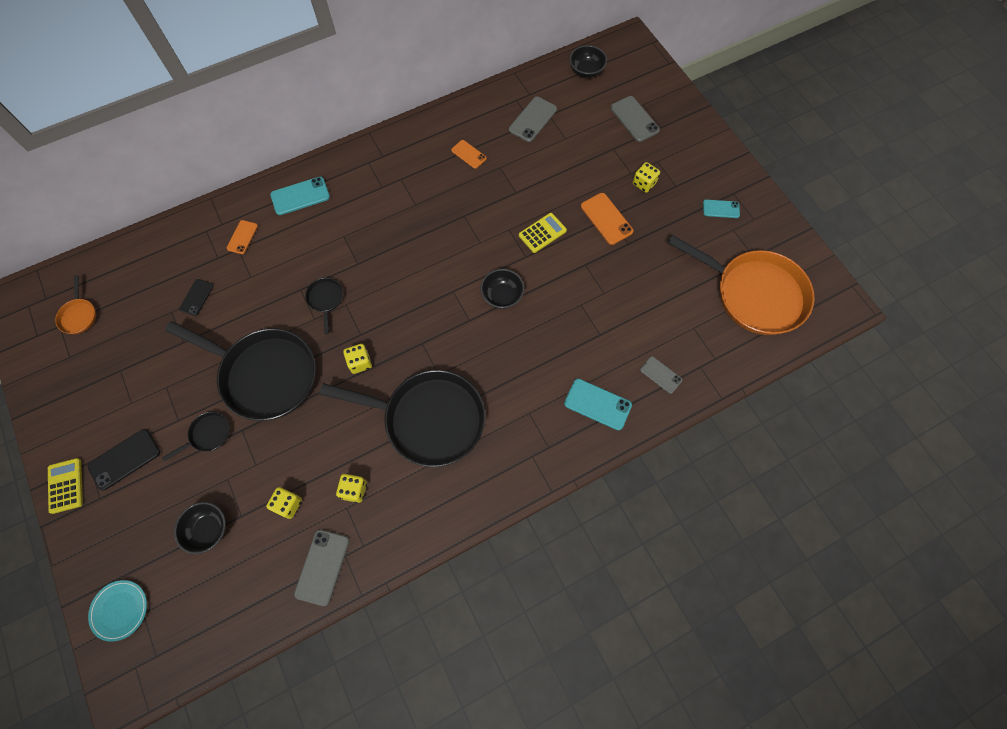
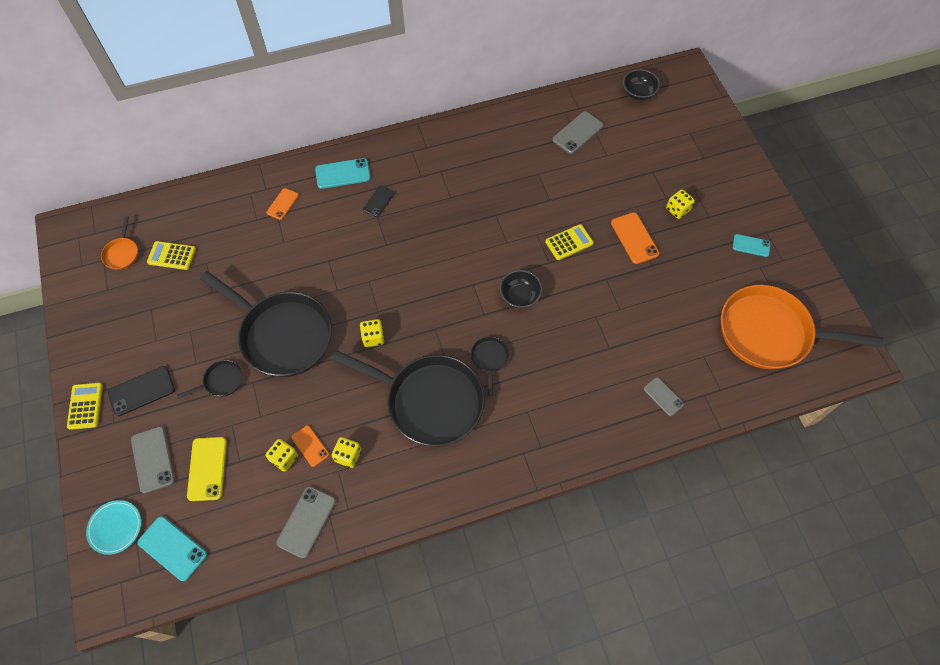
camera: 10 degrees right, 5 degrees down
(133, 310) = (172, 256): none -> yellow calculator
(196, 297) = (231, 253): black phone -> black phone (379, 201)
(208, 529) = (207, 468): black bowl -> yellow phone
(325, 300) = (350, 274): black pan -> black pan (489, 359)
(468, 154) = (509, 157): orange phone -> orange phone (310, 446)
(597, 404) = (596, 414): turquoise phone -> turquoise phone (172, 548)
(634, 119) = (678, 146): grey phone -> grey phone (153, 459)
(754, 294) = (770, 333): orange pan -> orange pan turned 150 degrees clockwise

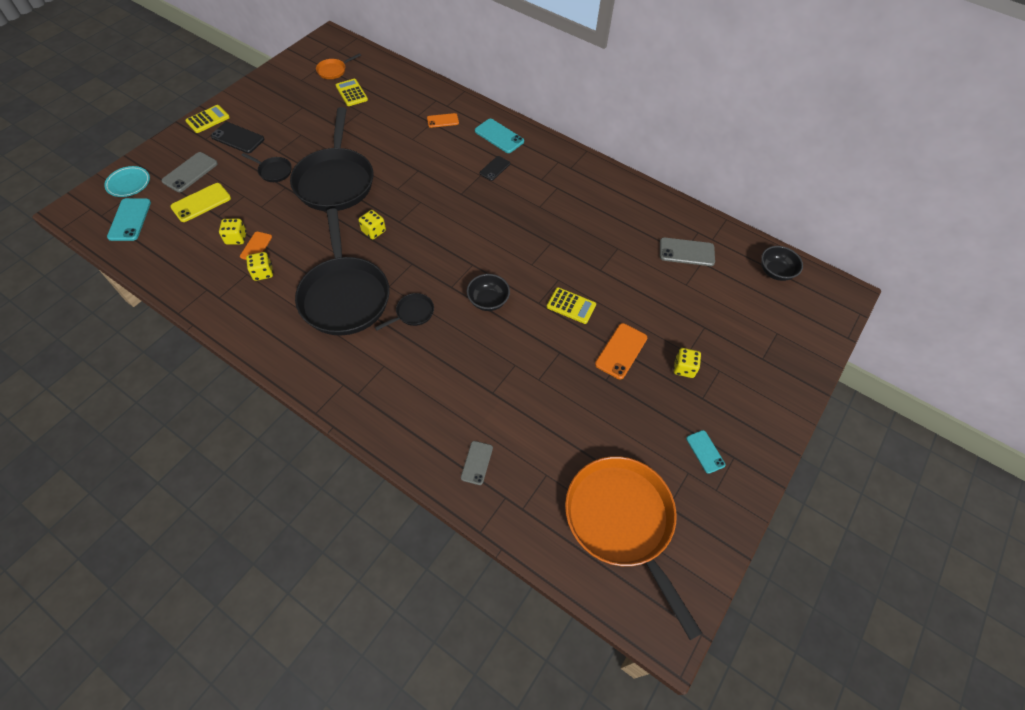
camera: 50 degrees right, 5 degrees down
(306, 522) = (193, 279): grey phone -> none
(379, 201) = (494, 168): black phone -> black phone turned 45 degrees counterclockwise

